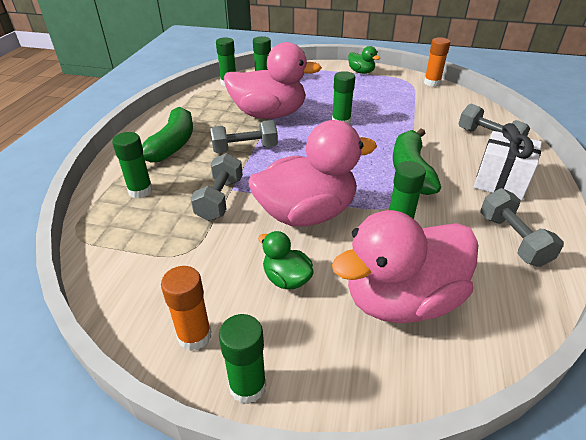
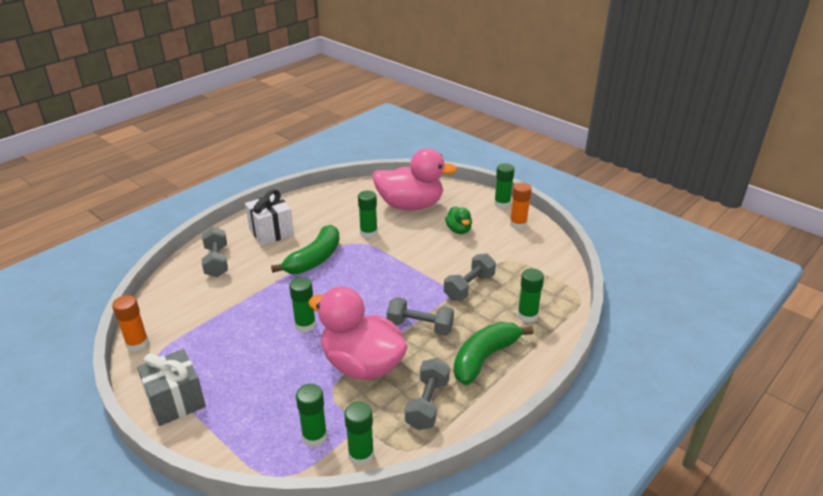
camera: 150 degrees left, 5 degrees down
(307, 214) = (418, 257): pink duck -> none
(361, 72) = (176, 401): green duck -> grey gift
(512, 239) = (320, 206): grey dumbbell -> grey dumbbell (427, 404)

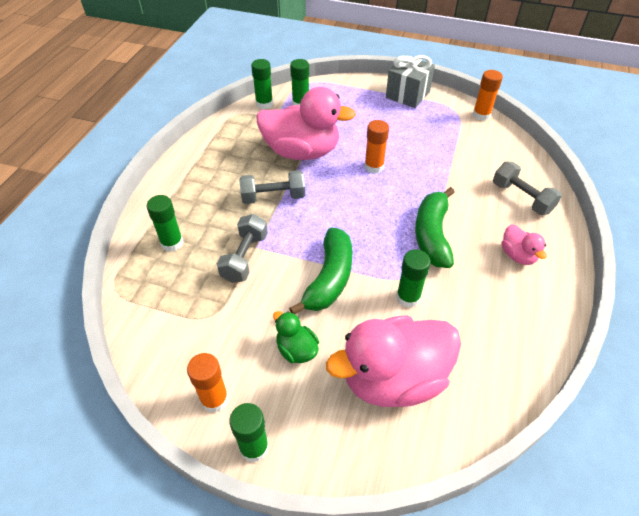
camera: 155 degrees right, 15 degrees up
(271, 232) = (517, 255): white gift -> pink duck
(305, 325) = (374, 167): green glue stick -> orange glue stick
(427, 404) = (235, 142): grey dumbbell -> none
(485, 358) = (203, 188): green banana -> green banana (329, 278)

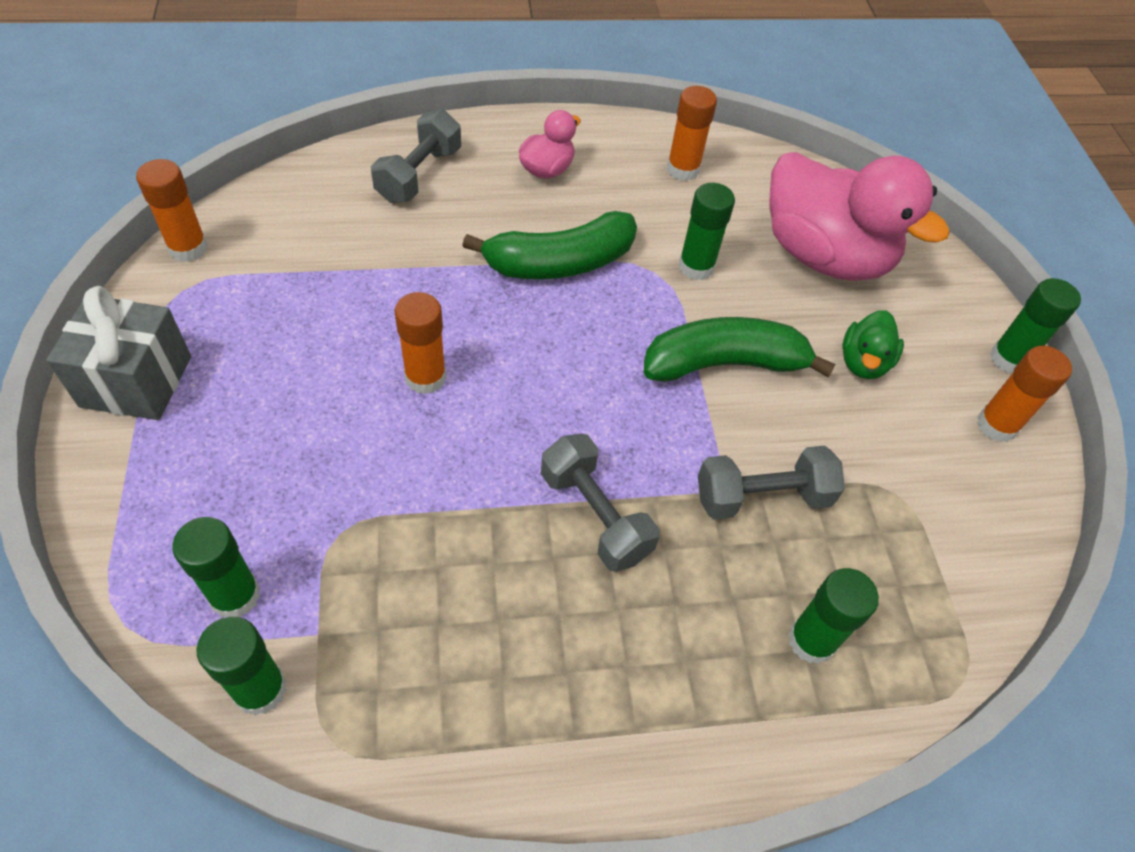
camera: 120 degrees left, 5 degrees up
(302, 152) = (431, 518): pink duck -> none
(505, 331) = (683, 169): none -> orange glue stick

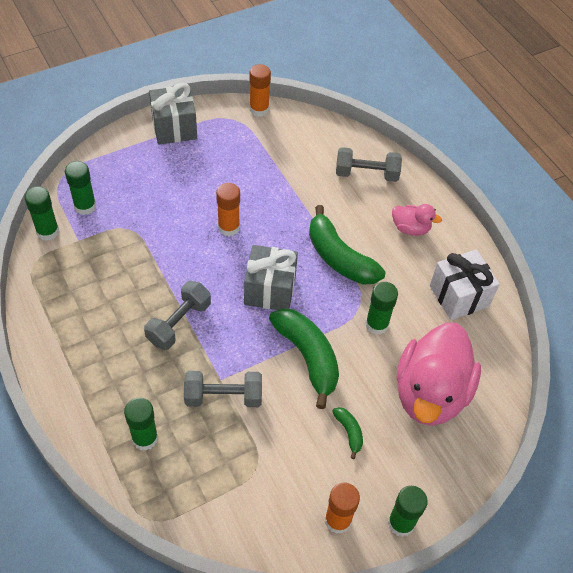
camera: 70 degrees right, 0 degrees up
(581, 366) = (270, 290): none -> grey gift
(683, 169) = (459, 296): orange glue stick -> white gift
(762, 497) = (223, 397): grey dumbbell -> grey dumbbell turned 60 degrees counterclockwise
(863, 362) = (349, 432): green duck -> green banana

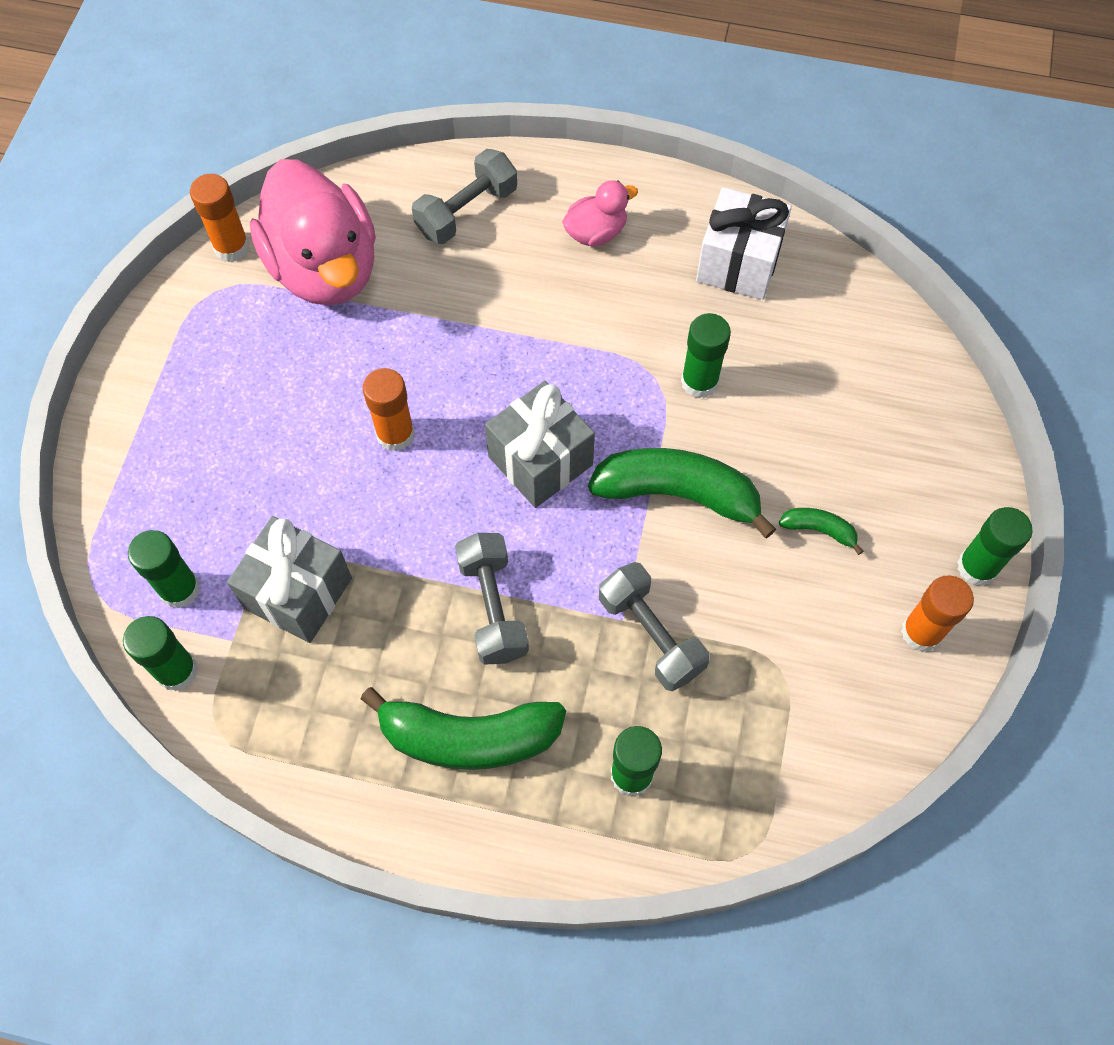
camera: 45 degrees left, 10 degrees up
(174, 128) = (154, 373): grey gift -> grey gift (298, 593)
(223, 397) = (650, 635): grey dumbbell -> grey dumbbell turned 75 degrees counterclockwise
(339, 257) = (565, 344): green banana -> green banana (468, 737)
(430, 393) = (840, 402): pink duck -> pink duck (325, 268)

